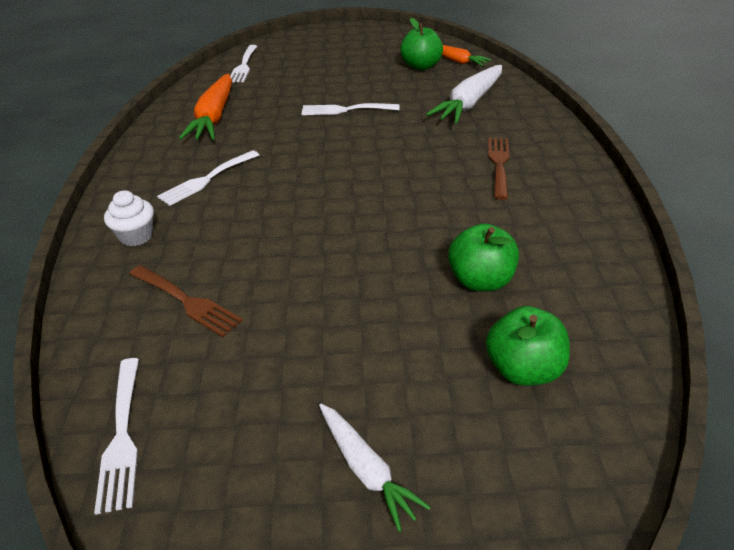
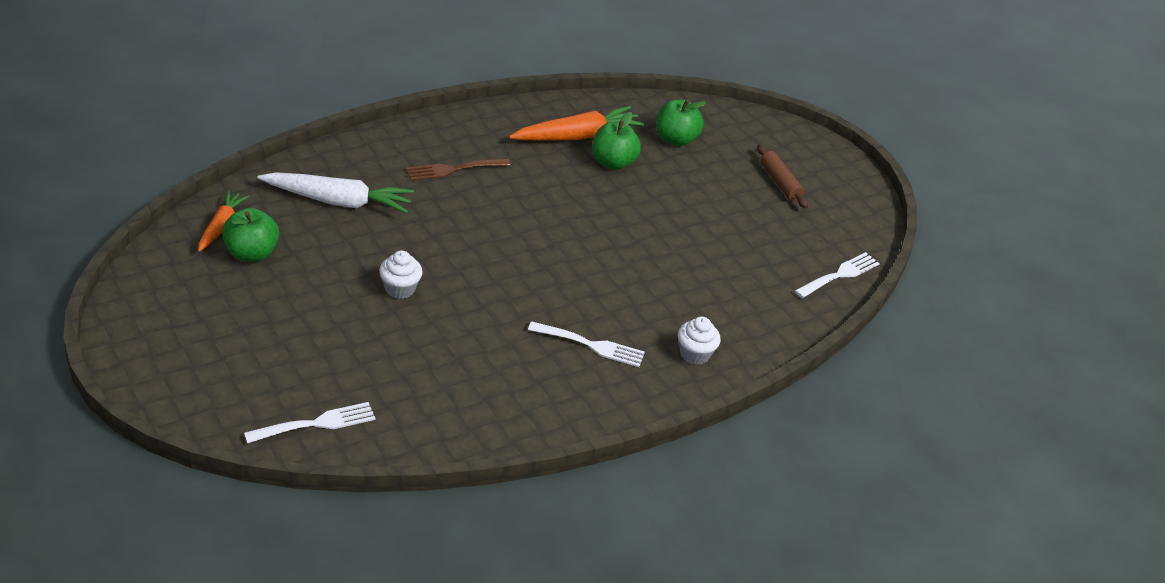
camera: 125 degrees left, 0 degrees up
(187, 301) = (734, 292): brown fork -> none
(214, 117) = (472, 392): orange carrot -> orange carrot (577, 136)
(345, 110) = (399, 289): white fork -> white cupcake
(366, 469) = (780, 182): white carrot -> brown rolling pin

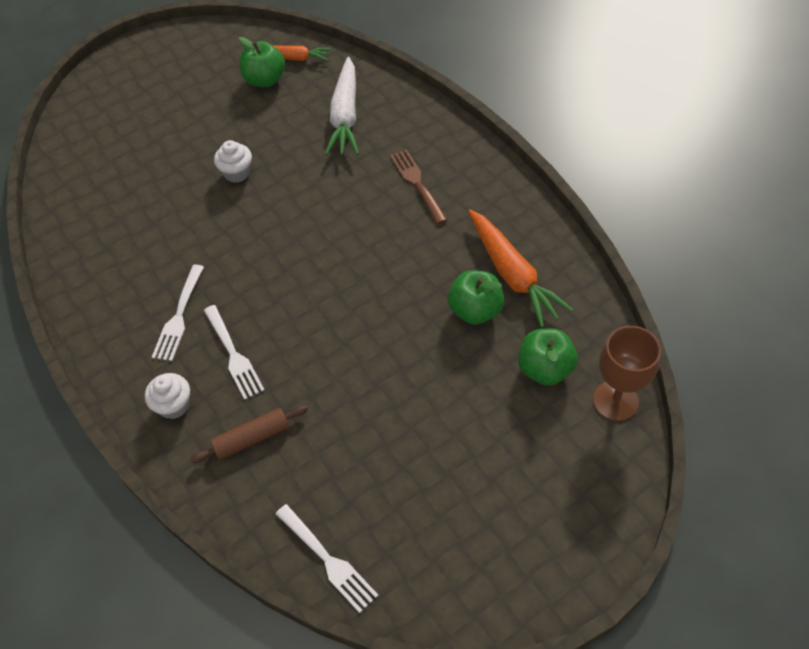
camera: 95 degrees right, 15 degrees up
(316, 423) = (77, 151): white fork -> white fork (234, 355)
(707, 113) = (615, 401): none -> brown goblet
(780, 182) = (497, 489): brown rolling pin -> brown rolling pin (252, 438)

